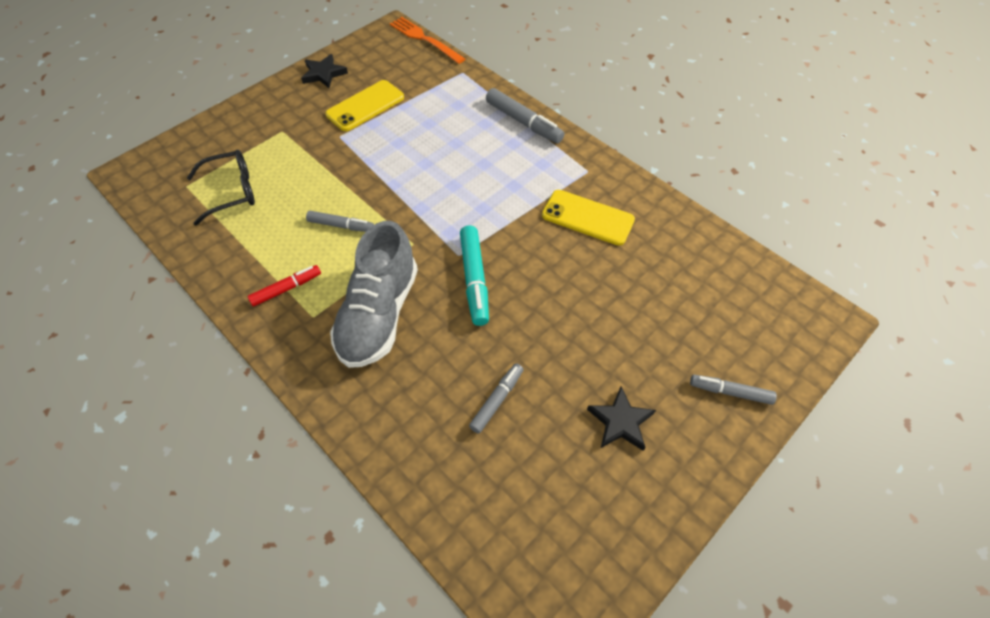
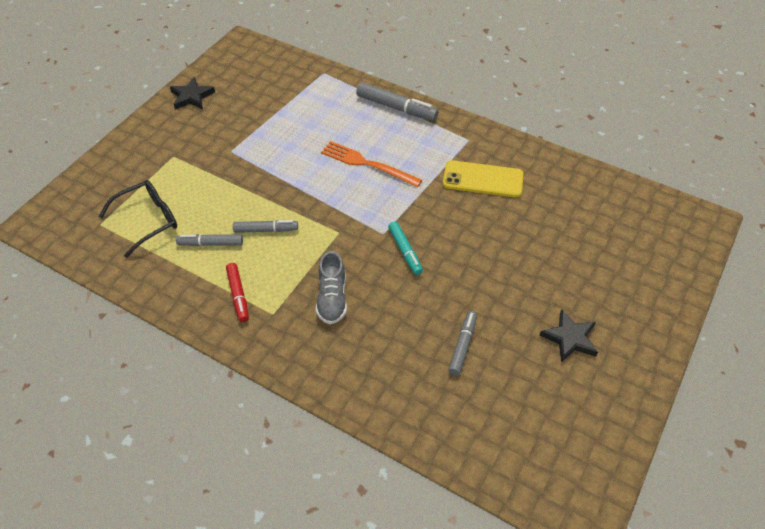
camera: 15 degrees left, 5 degrees down
(286, 289) = (238, 295): red marker -> red marker turned 120 degrees clockwise
(365, 106) = (244, 119): yellow phone -> none
(379, 314) = (332, 298): grey shoe -> grey shoe, size x0.55
(425, 39) = (276, 48): orange fork -> orange fork (367, 164)
(474, 279) = (405, 251): turquoise marker -> turquoise marker, size x0.64
(730, 392) = (647, 295): grey marker -> grey marker (210, 244)

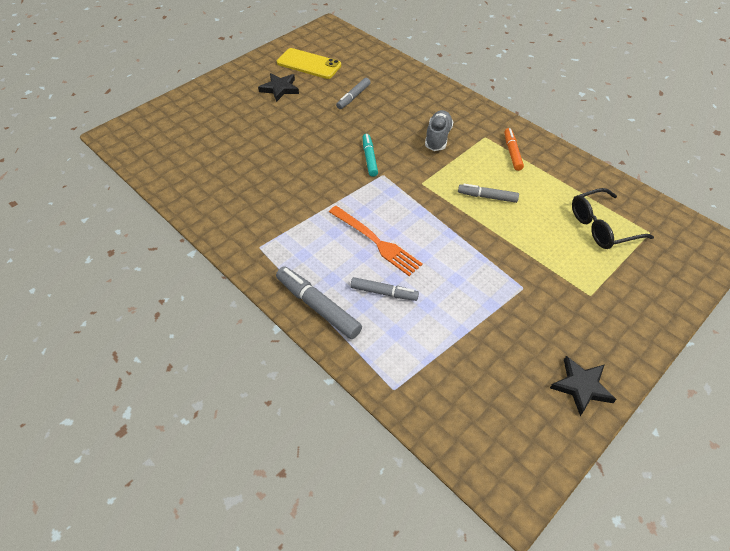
camera: 165 degrees left, 0 degrees up
(210, 244) = (538, 195): grey marker -> grey marker (384, 292)
(238, 295) = (512, 152): red marker -> orange marker
(483, 179) = (270, 203): yellow phone -> yellow phone (309, 64)

